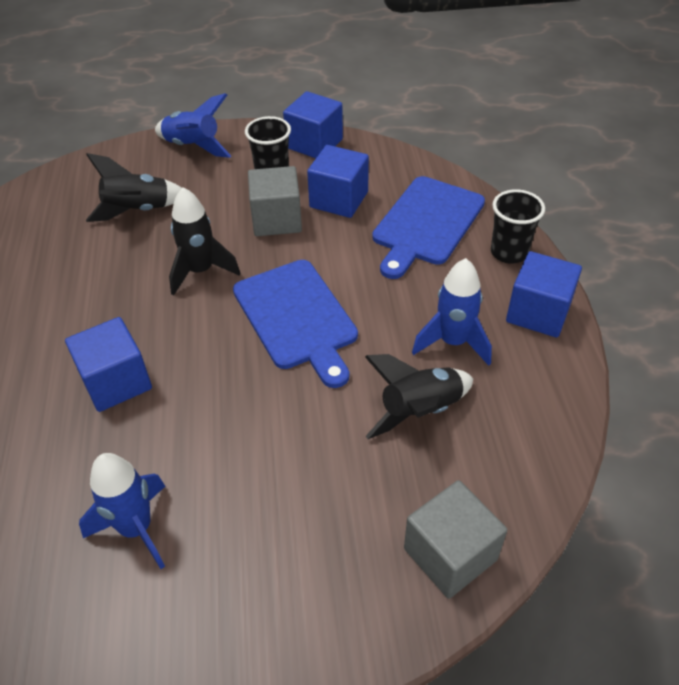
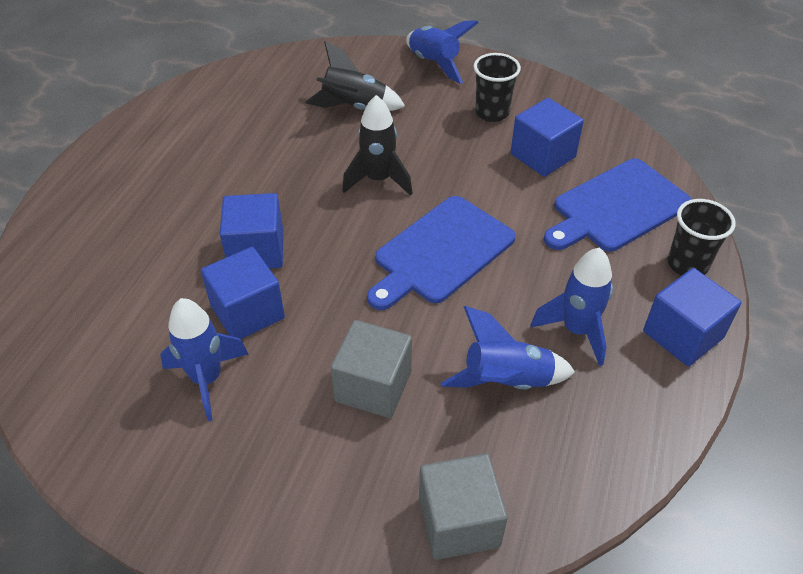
camera: 25 degrees right, 0 degrees up
(276, 219) = (473, 155): grey cube -> grey cube (373, 386)
(297, 318) = (440, 252): blue cutting board -> blue cutting board turned 45 degrees clockwise
(314, 143) = (549, 94): blue cube -> blue cube (247, 312)
(420, 411) = (506, 381): black rocket -> blue rocket

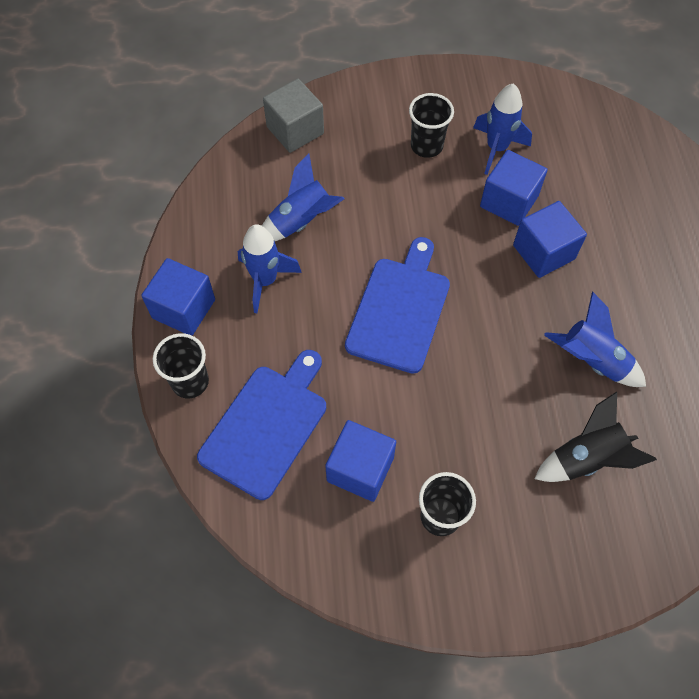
camera: 155 degrees right, 15 degrees up
(290, 419) = (426, 146): none -> black cup
(373, 386) = (388, 185): grey cube -> none
(378, 180) = (497, 367): black rocket -> none
(434, 64) = (549, 581): blue rocket -> blue rocket (592, 361)

